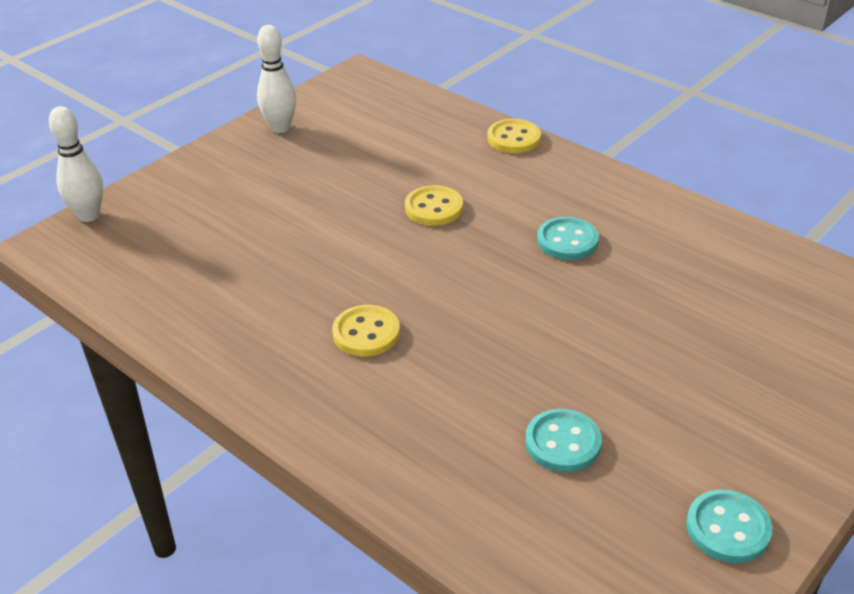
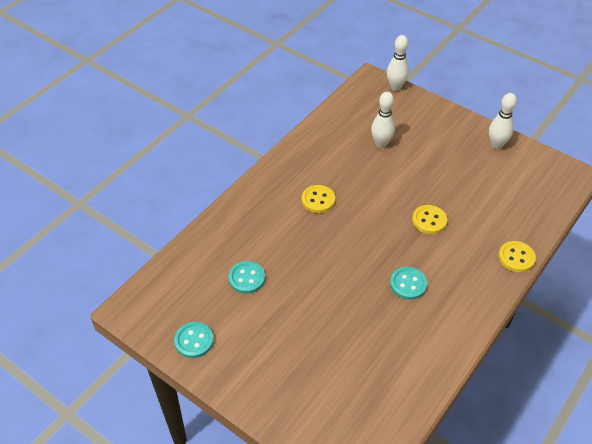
camera: 85 degrees right, 10 degrees up
(238, 244) = (381, 144): none -> white bowling pin

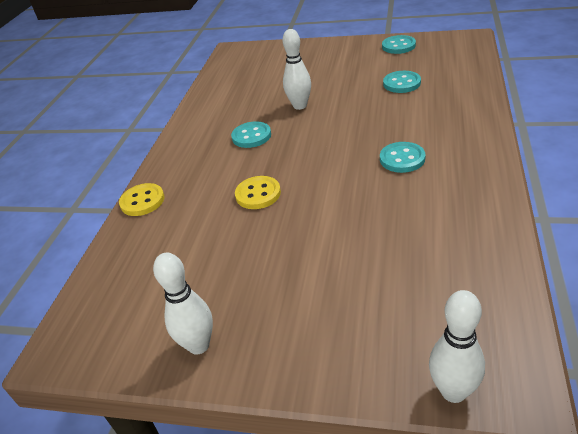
camera: 160 degrees right, 10 degrees down
(318, 200) = (402, 159): yellow button -> turquoise button
(381, 144) = (385, 259): white bowling pin -> white bowling pin (300, 106)

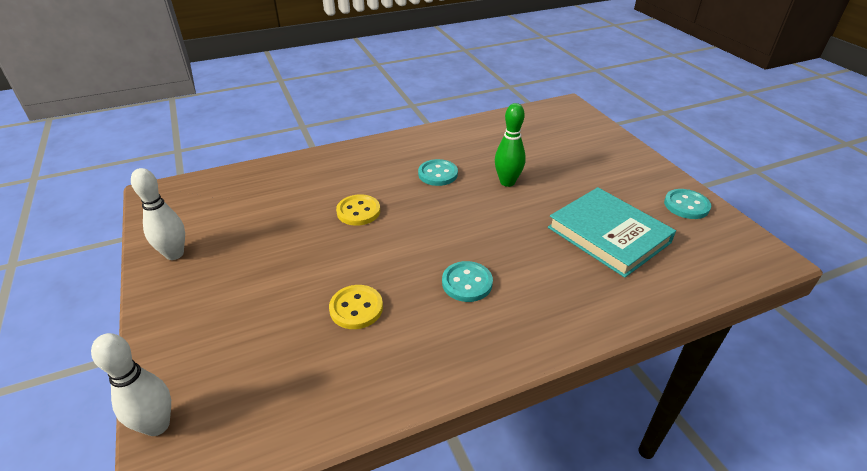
camera: 50 degrees right, 0 degrees up
(142, 201) = (318, 157): yellow button -> yellow button (356, 308)
(300, 106) = (507, 182): white bowling pin -> green bowling pin
(401, 83) = (608, 235): turquoise button -> turquoise book

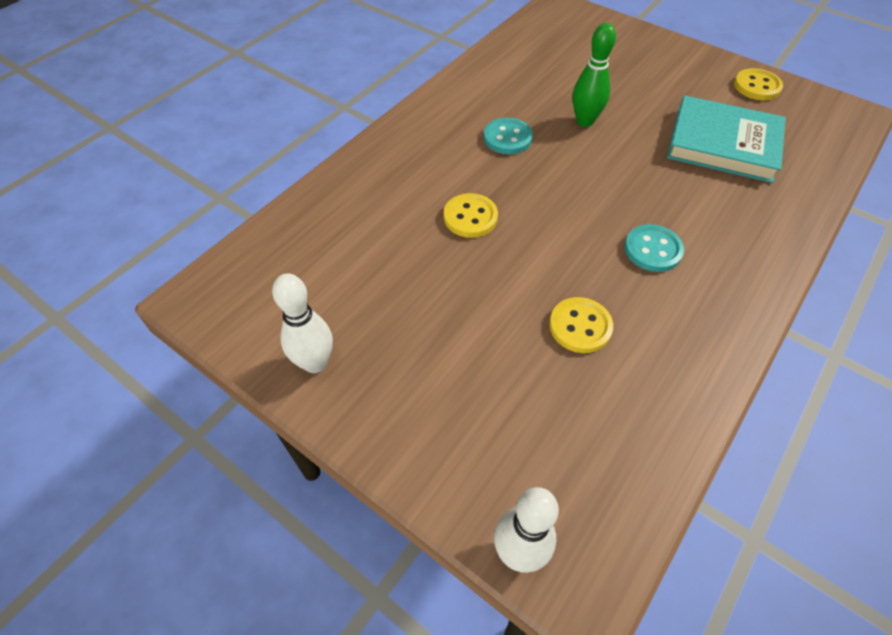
camera: 30 degrees left, 15 degrees up
(686, 205) = (757, 86): turquoise button -> yellow button

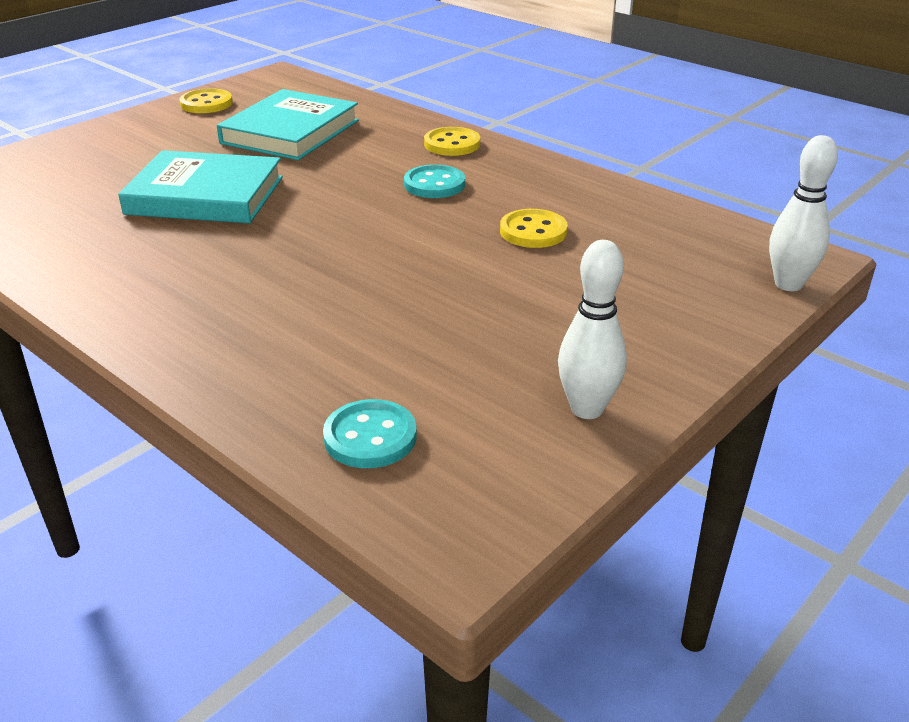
camera: 85 degrees left, 20 degrees down
(470, 217) = (351, 283): yellow button -> yellow button (452, 144)
(507, 138) = (208, 247): turquoise button -> turquoise button (370, 437)
(584, 121) = (205, 195): green bowling pin -> turquoise book

